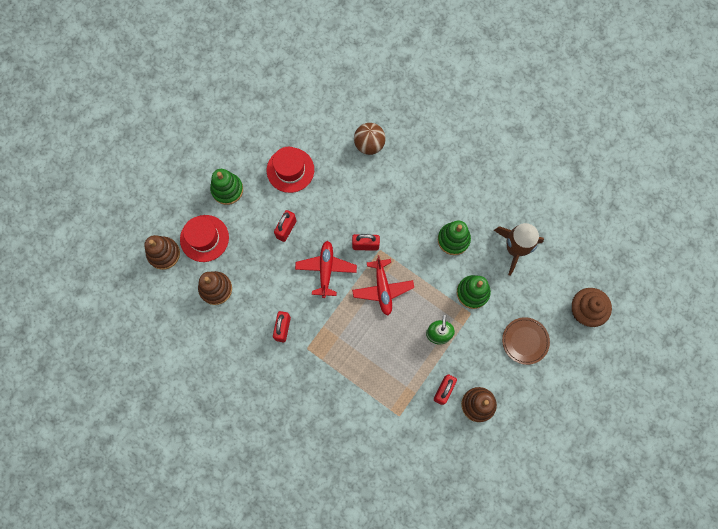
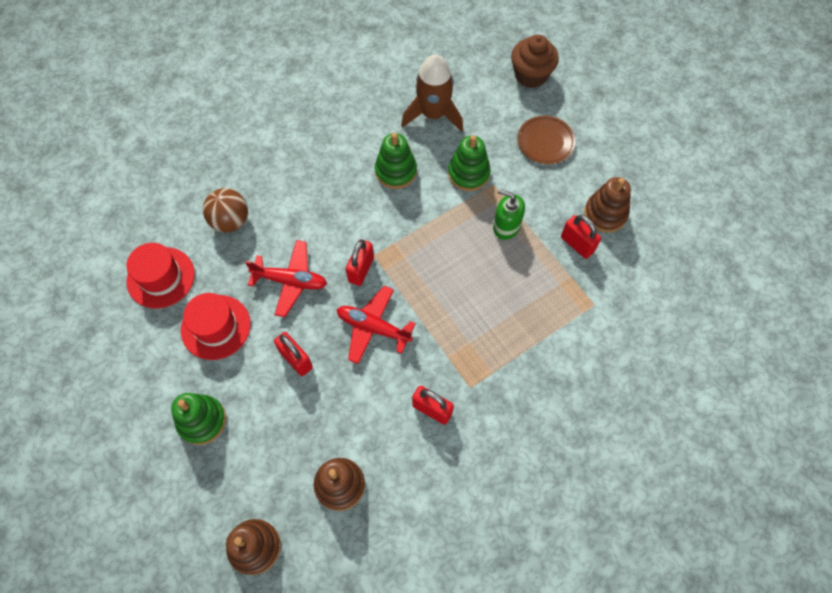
camera: 70 degrees left, 10 degrees down
(204, 238) = (258, 477): red hat -> red hat (161, 277)
(382, 289) = (425, 269): red plane -> red plane (290, 281)

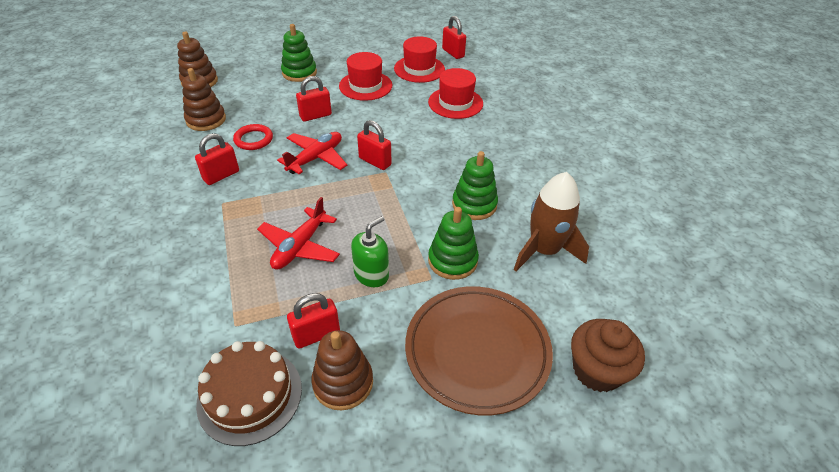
camera: 105 degrees right, 20 degrees down
(110, 249) = (453, 53): none -> red padlock
(230, 221) = (455, 103): brown ball -> red hat
(290, 281) = (385, 123): red plane -> red plane (300, 246)
(361, 407) = (253, 139): none -> red ring
(545, 142) = (477, 351): brown plate -> brown plate, size x1.80
(640, 266) = (250, 395): none -> brown cake

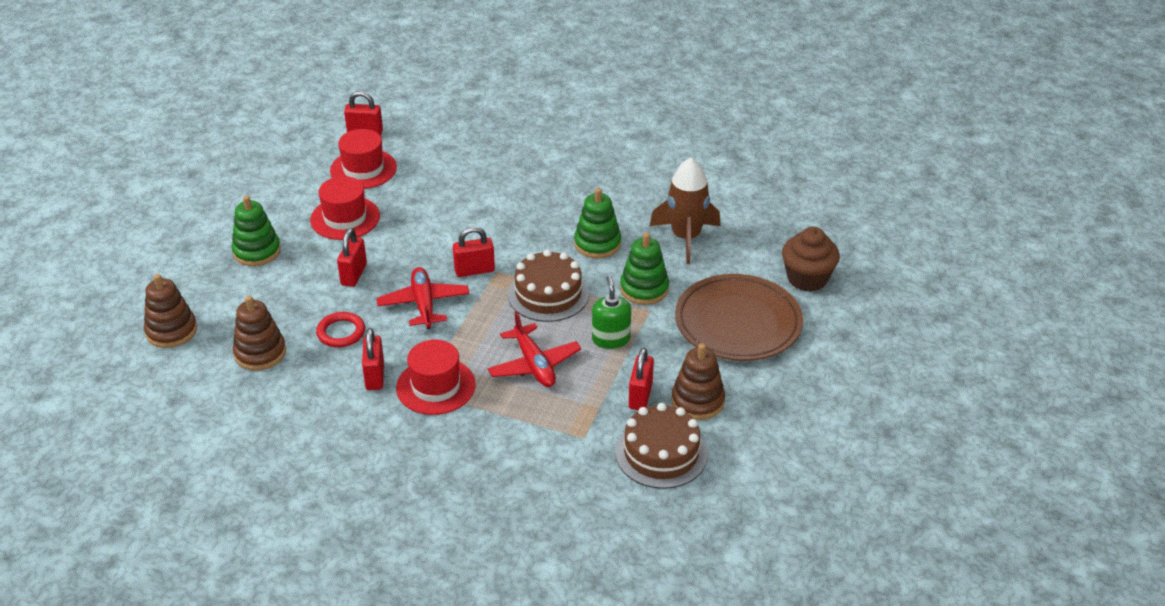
camera: 50 degrees left, 5 degrees down
(388, 210) = (548, 294): none -> brown cake
(455, 103) = (450, 178): red hat -> red hat (436, 386)

